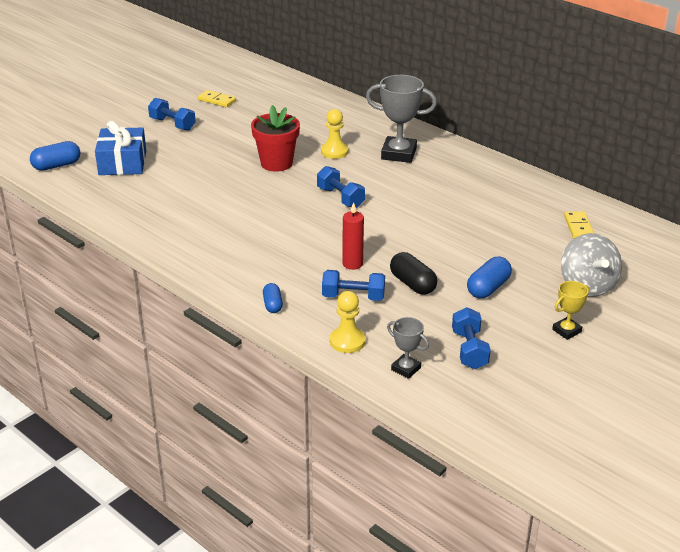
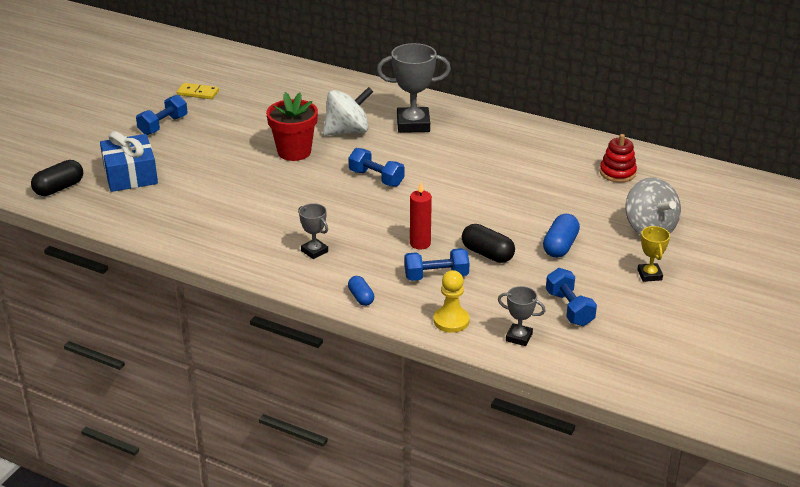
camera: 15 degrees left, 0 degrees up
(56, 166) = (59, 188): blue capsule -> black capsule
(172, 124) = (163, 125): blue dumbbell -> blue dumbbell turned 75 degrees counterclockwise
(251, 255) = (314, 251): none -> grey trophy
(334, 152) = (347, 131): yellow pawn -> white spinning top
(566, 331) = (649, 275): yellow trophy -> yellow trophy turned 45 degrees counterclockwise
(578, 227) = (617, 173): yellow domino -> red stacking toy

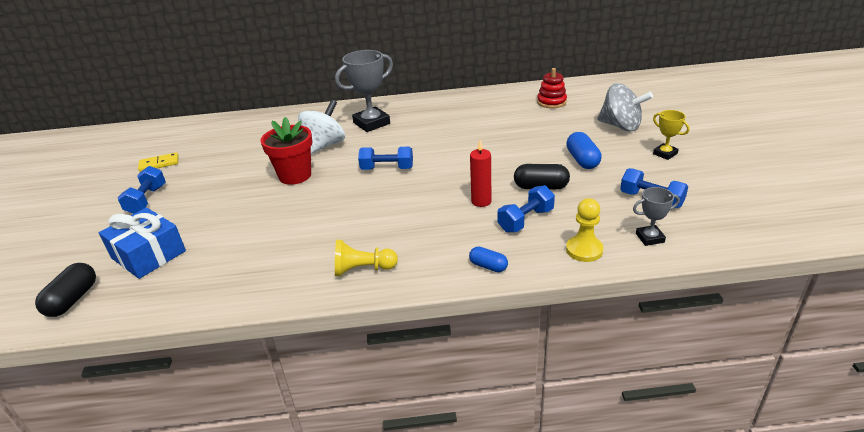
camera: 30 degrees left, 0 degrees up
(267, 256) = (363, 269): none -> yellow pawn
(314, 251) = (401, 245): grey trophy -> none

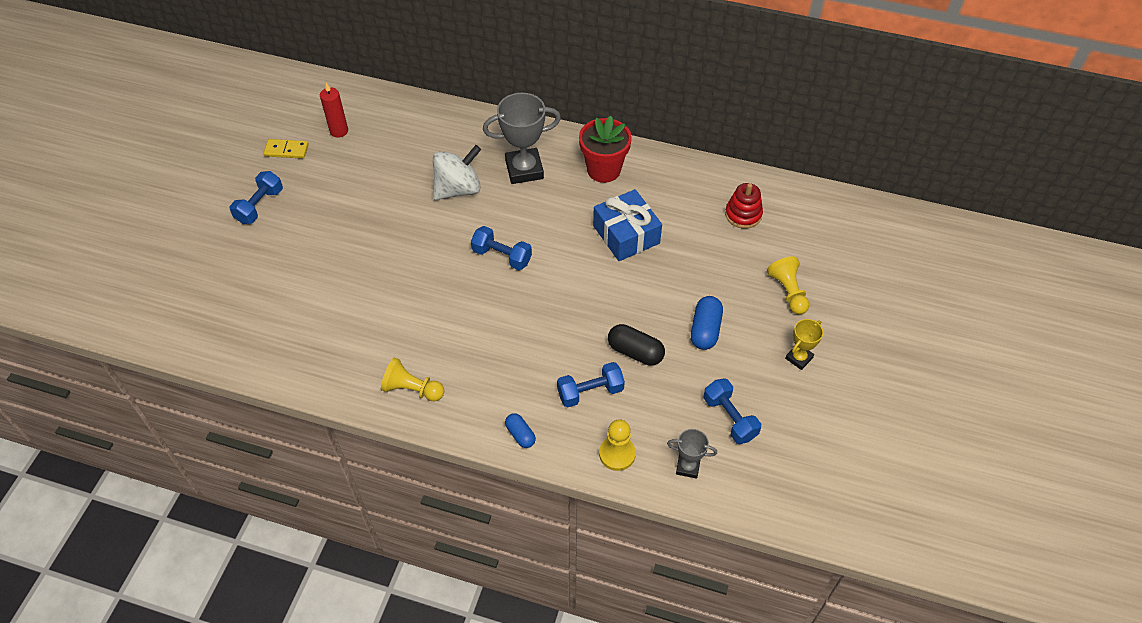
camera: 20 degrees right, 20 degrees up
(73, 300) = (168, 319): black capsule -> none
(148, 254) = (241, 287): blue gift -> blue gift (626, 234)
(295, 175) = (408, 228): red flower pot -> red flower pot (603, 170)
(481, 201) = (565, 347): red candle -> red candle (339, 131)
(620, 126) = (788, 292): grey spinning top -> yellow pawn
(665, 154) = (799, 358): yellow trophy -> yellow trophy turned 60 degrees clockwise

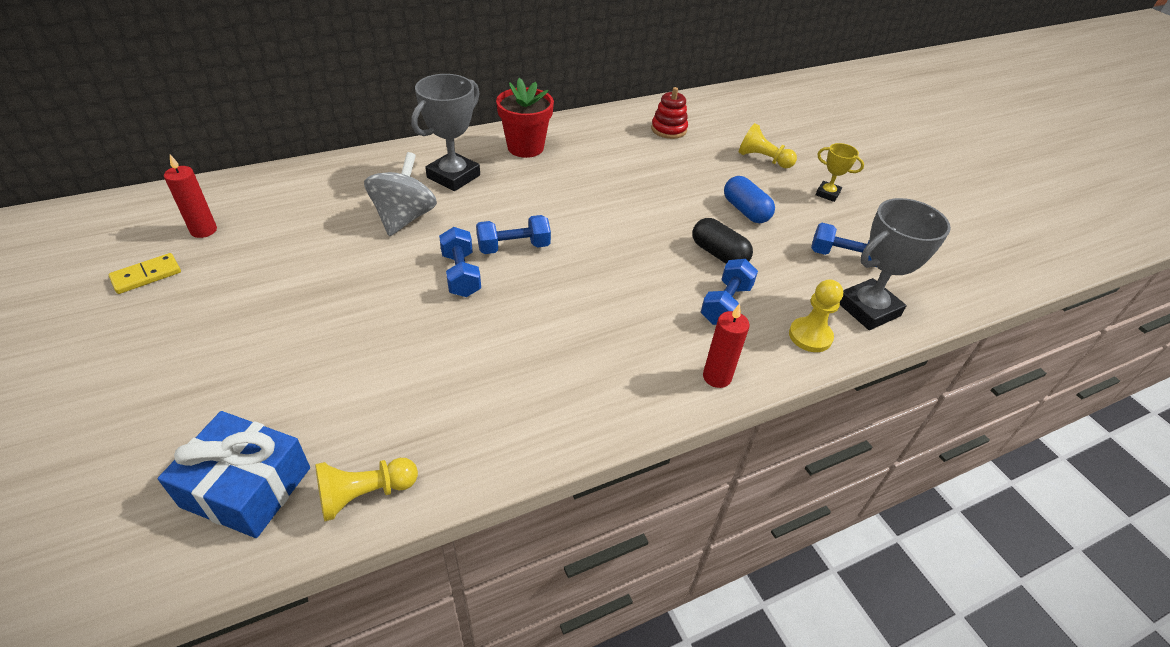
camera: 45 degrees left, 10 degrees down
(260, 206) = (161, 344): blue dumbbell -> blue dumbbell (461, 274)
(412, 389) = (564, 409): yellow pawn -> yellow pawn (365, 494)
(458, 189) = (404, 218): white spinning top -> grey spinning top
(520, 435) = (717, 377): blue capsule -> red candle
(626, 234) = (601, 180): blue gift -> blue gift (246, 487)
(635, 352) = (718, 254): black capsule -> black capsule turned 60 degrees clockwise
(688, 467) = (868, 309): grey trophy -> grey trophy, size x1.88
(799, 358) = (827, 194): yellow trophy -> yellow trophy turned 60 degrees counterclockwise

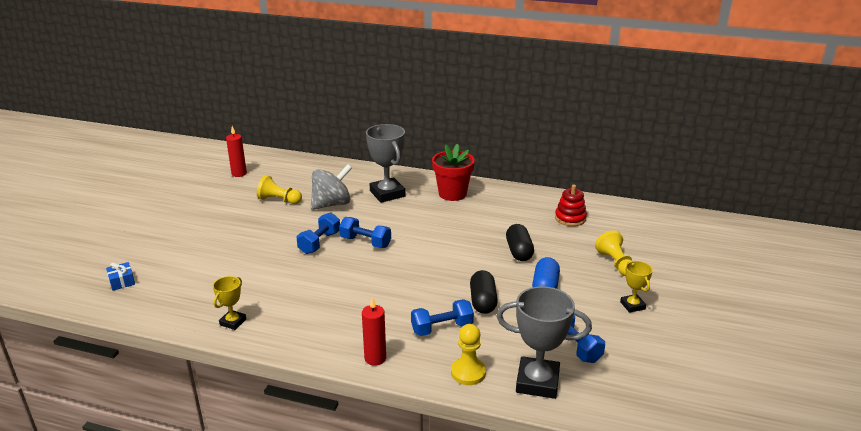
camera: 45 degrees right, 15 degrees down
(146, 276) = (194, 183): yellow domino -> none
(246, 487) = (122, 281): blue gift -> blue gift, size x0.47
(365, 494) = (153, 309): yellow pawn -> yellow pawn (279, 200)
(453, 176) = (387, 194): grey trophy -> grey trophy turned 75 degrees clockwise
(504, 438) = (233, 322): none -> yellow trophy
(675, 184) = (519, 251): none -> black capsule

